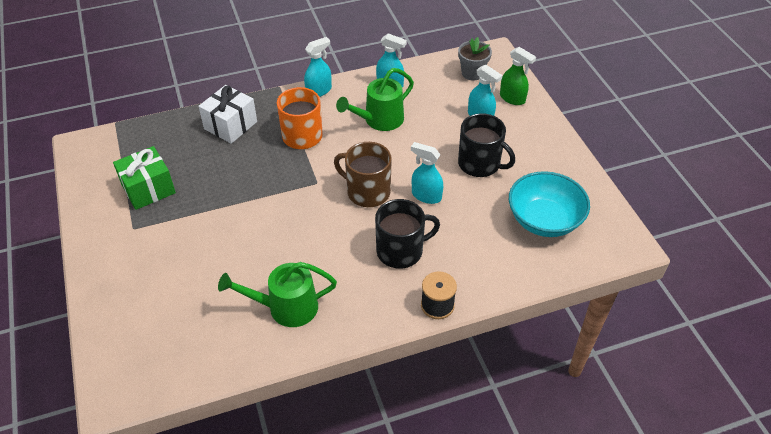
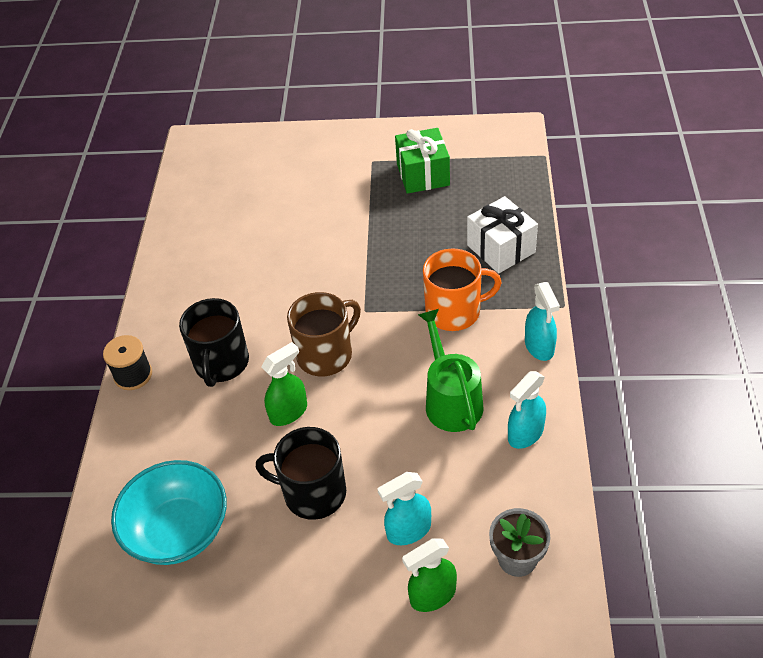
camera: 115 degrees right, 0 degrees up
(286, 307) = (209, 255): green watering can -> none
(426, 196) = (289, 412): turquoise spray bottle -> green spray bottle
(480, 164) = (312, 493): black mug -> black mug turned 45 degrees clockwise

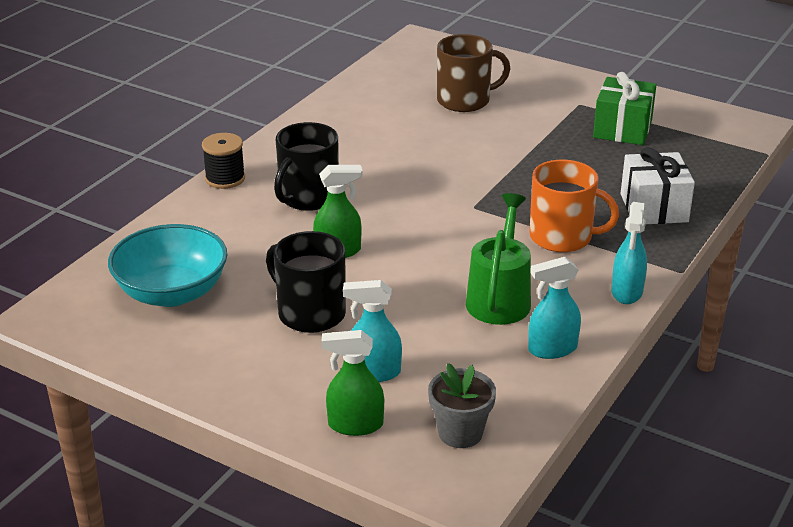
camera: 25 degrees right, 15 degrees down
(326, 354) = (408, 224): brown mug -> brown mug (465, 100)

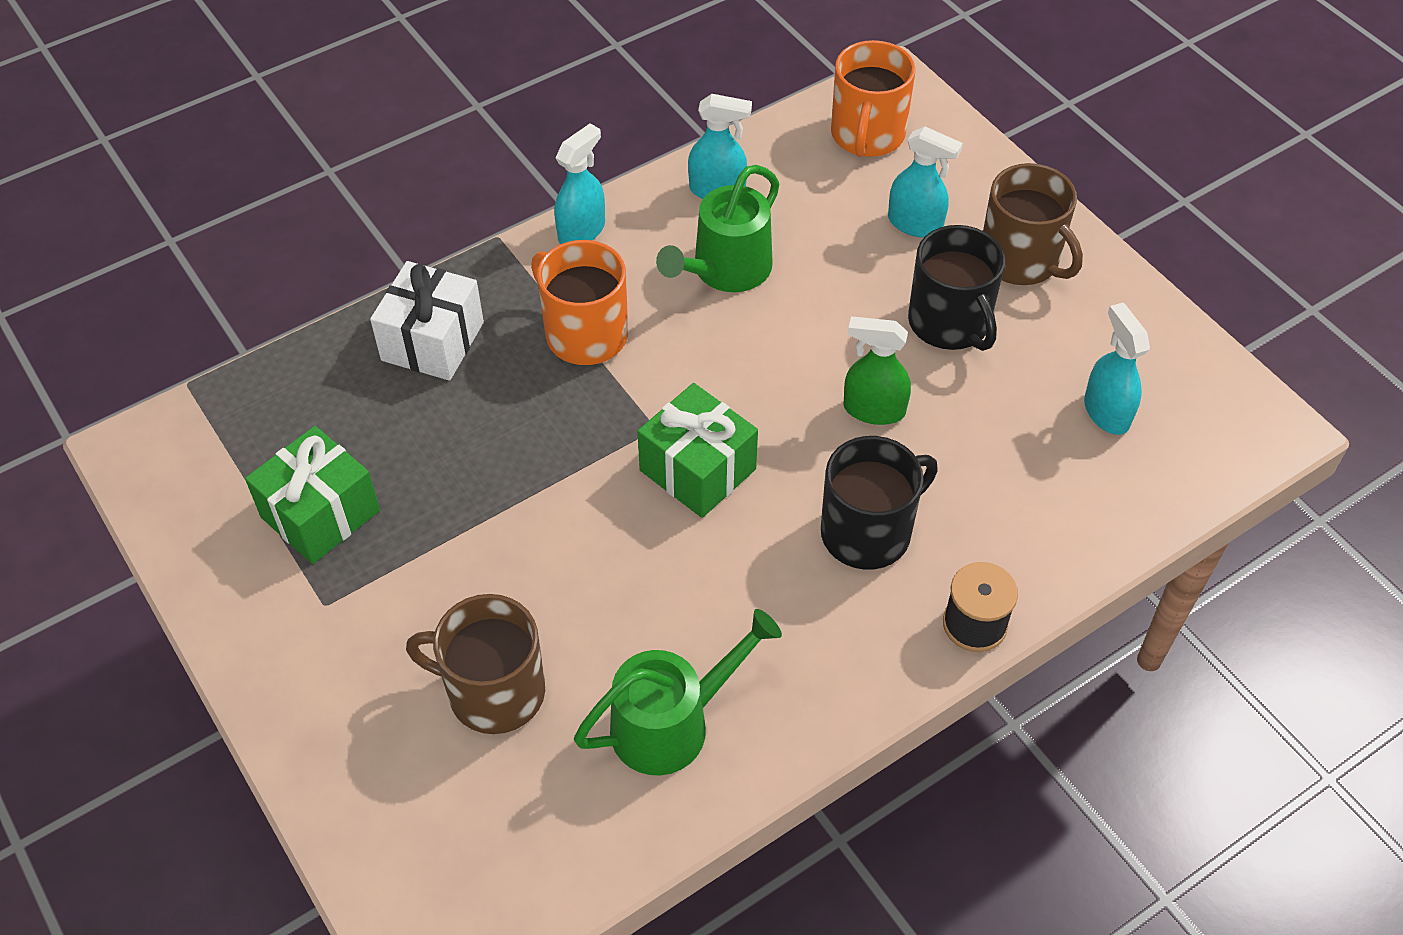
camera: 155 degrees left, 20 degrees up
(172, 293) = (1106, 412): turquoise bowl -> turquoise spray bottle
(272, 371) = (1021, 260): none -> brown mug
(355, 425) = (961, 174): green spray bottle -> none
(368, 112) = (672, 723): none -> green watering can
(430, 196) = (697, 470): none -> green gift
(460, 433) = (867, 135): grey flower pot -> orange mug

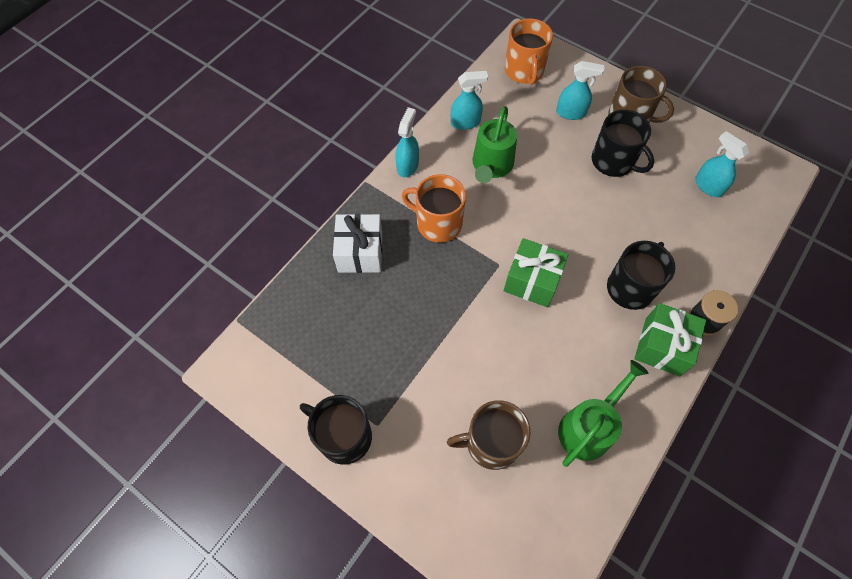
camera: 20 degrees left, 10 degrees up
(263, 603) = (343, 436): none -> black mug
(320, 514) = (349, 373): green gift -> green gift (662, 346)
(873, 409) = (600, 220): green spray bottle -> none

